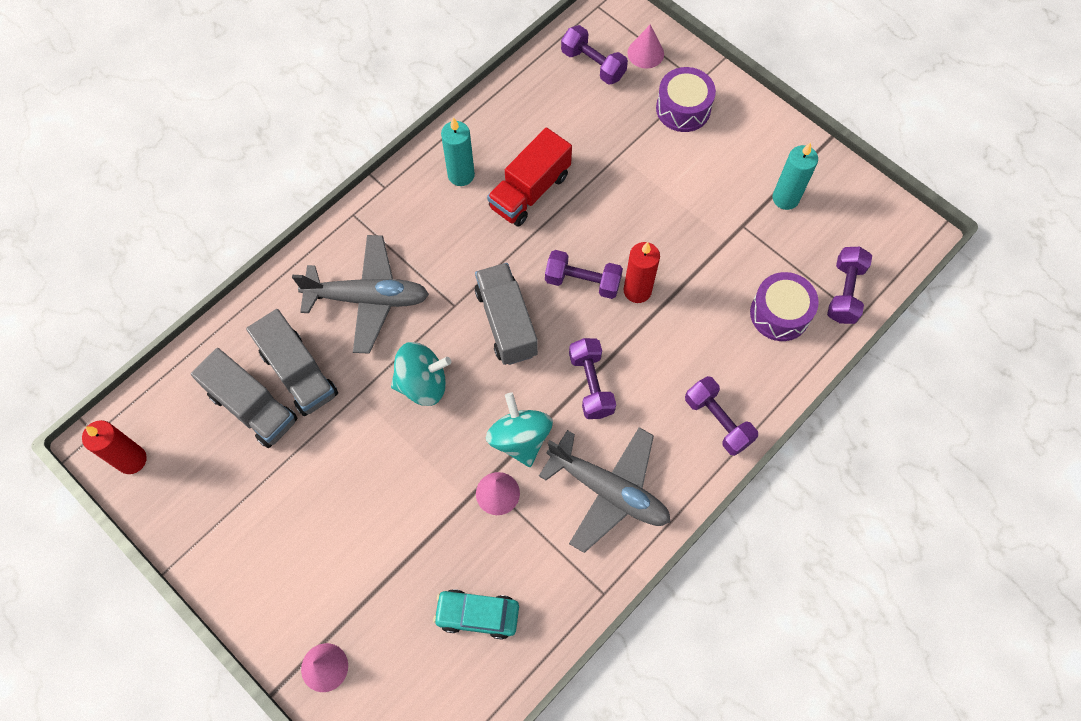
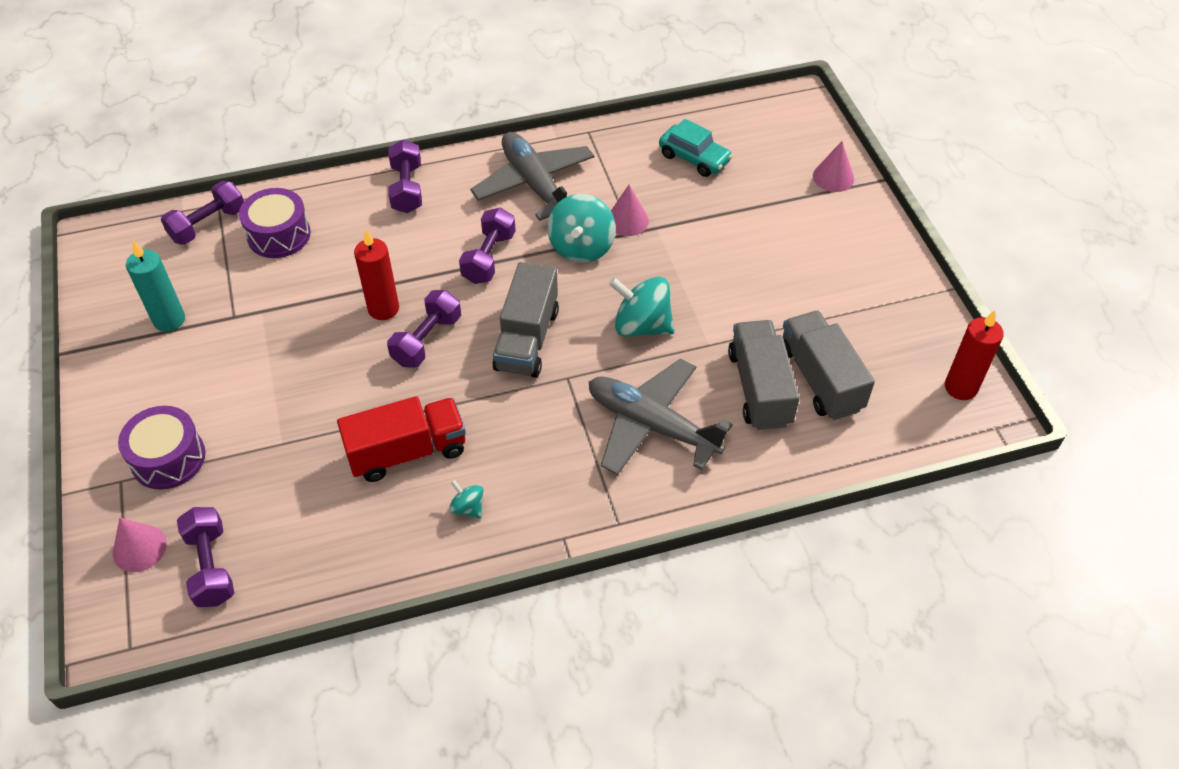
camera: 150 degrees left, 15 degrees down
(461, 175) = (468, 508): turquoise candle -> turquoise spinning top
(582, 281) = (427, 340): purple dumbbell -> purple dumbbell turned 75 degrees clockwise

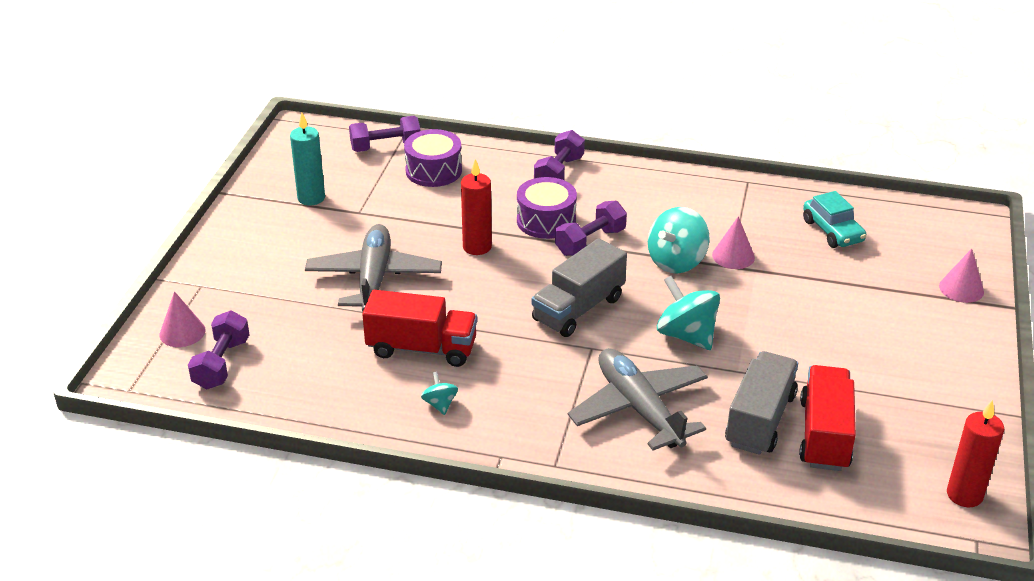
camera: 30 degrees right, 15 degrees down
(168, 458) = (244, 284): purple drum -> purple drum (546, 221)
(427, 340) = (495, 280): purple dumbbell -> none
(535, 184) = (670, 204): grey plane -> grey plane (374, 279)
(820, 379) = (824, 435): grey truck -> red truck

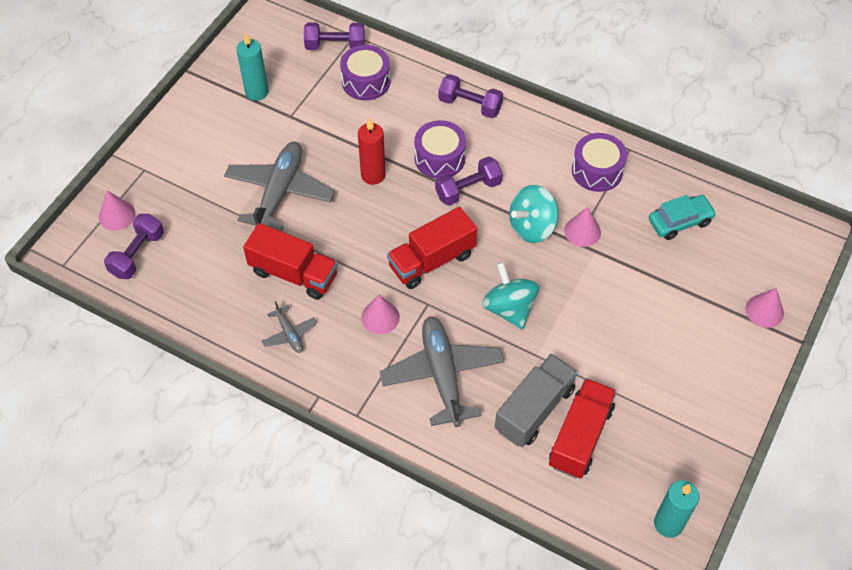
camera: 15 degrees right, 20 degrees up
(440, 404) = (289, 334): turquoise spinning top -> grey plane
(542, 369) = (380, 317): none -> pink cone
(559, 172) = (470, 105): purple dumbbell -> purple dumbbell turned 75 degrees clockwise
(578, 309) = (432, 260): grey truck -> red truck
(723, 204) = (597, 171): none -> purple drum
(832, 231) = (680, 222): turquoise car -> turquoise car turned 105 degrees counterclockwise
(964, 495) = (668, 524): red candle -> turquoise candle

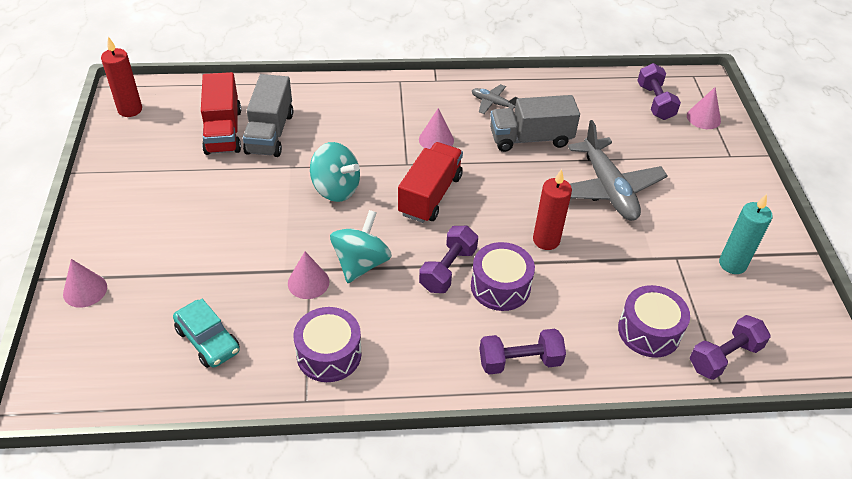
camera: 145 degrees right, 10 degrees down
(294, 273) = (530, 139): red truck -> grey truck
(442, 375) = (357, 125): grey plane -> none
(668, 524) = (130, 110): turquoise candle -> red candle
(680, 222) = (208, 340): turquoise car -> turquoise car turned 75 degrees counterclockwise

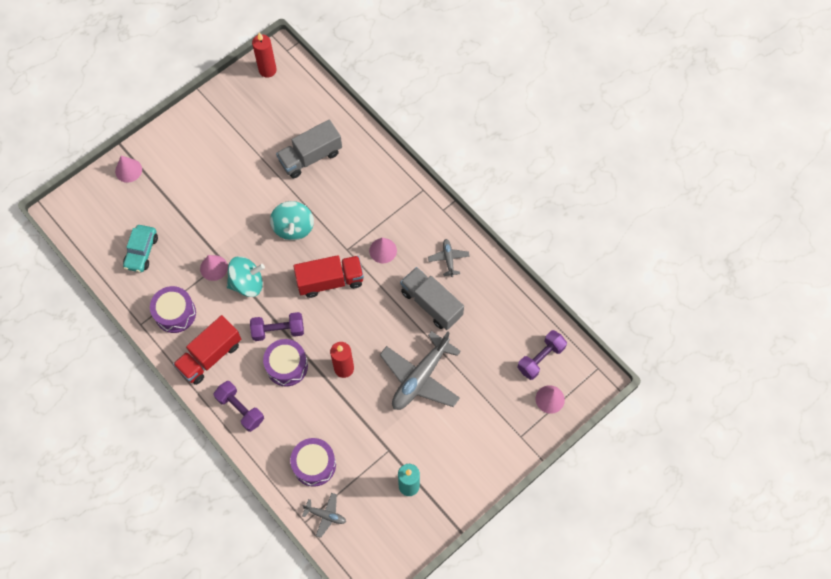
camera: 55 degrees right, 20 degrees up
(223, 131) = (291, 132): red truck -> red truck (210, 356)
(724, 357) = (325, 515): purple dumbbell -> grey plane

